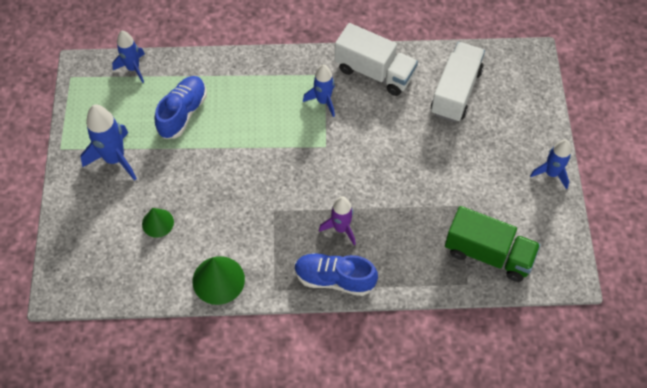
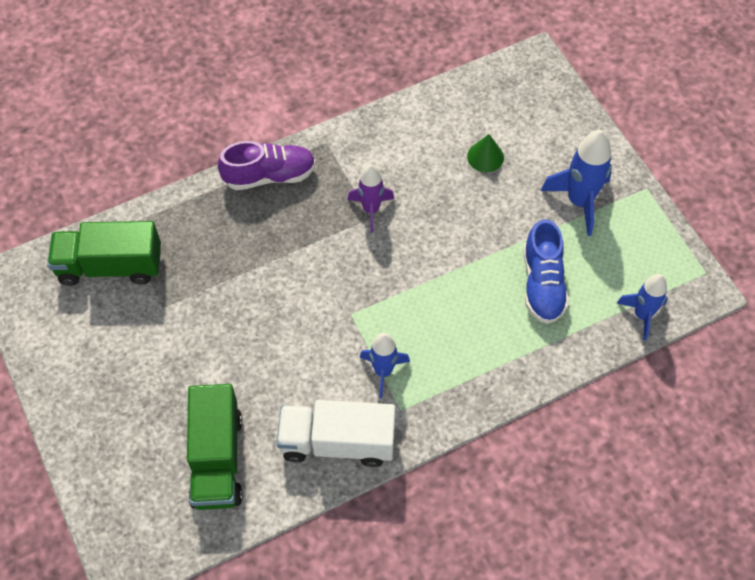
camera: 155 degrees right, 0 degrees up
(218, 280) = (388, 129): green cone -> none
(334, 279) = (269, 176): blue shoe -> purple shoe
(341, 228) = (287, 228): purple rocket -> purple rocket (371, 209)
(455, 92) = (217, 459): white truck -> green truck
(551, 173) = (58, 393): blue rocket -> none

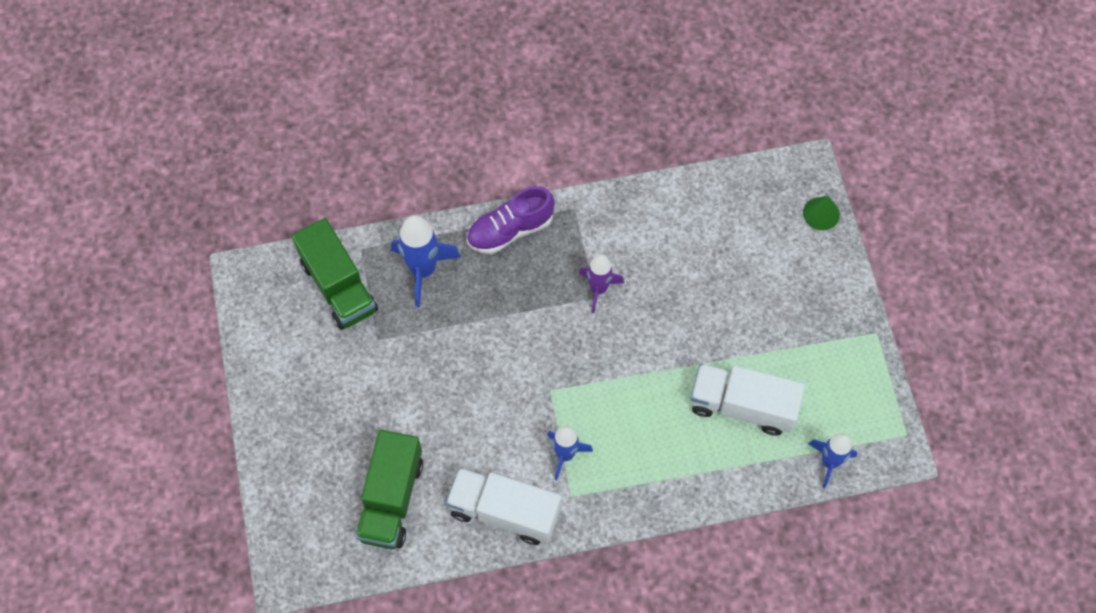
camera: 15 degrees right, 5 degrees up
(110, 266) = (339, 286): green truck -> green truck turned 135 degrees counterclockwise
(269, 176) = (510, 230): purple shoe -> purple shoe turned 150 degrees clockwise
(485, 157) = (726, 261): green cone -> green cone (821, 213)
(542, 284) = (742, 406): blue shoe -> white truck
(579, 201) = (805, 330): blue rocket -> blue rocket (423, 270)

